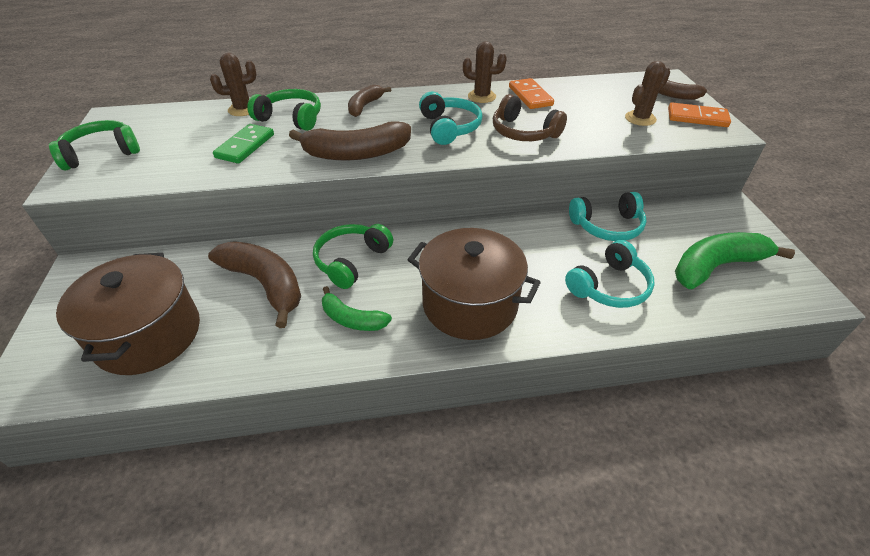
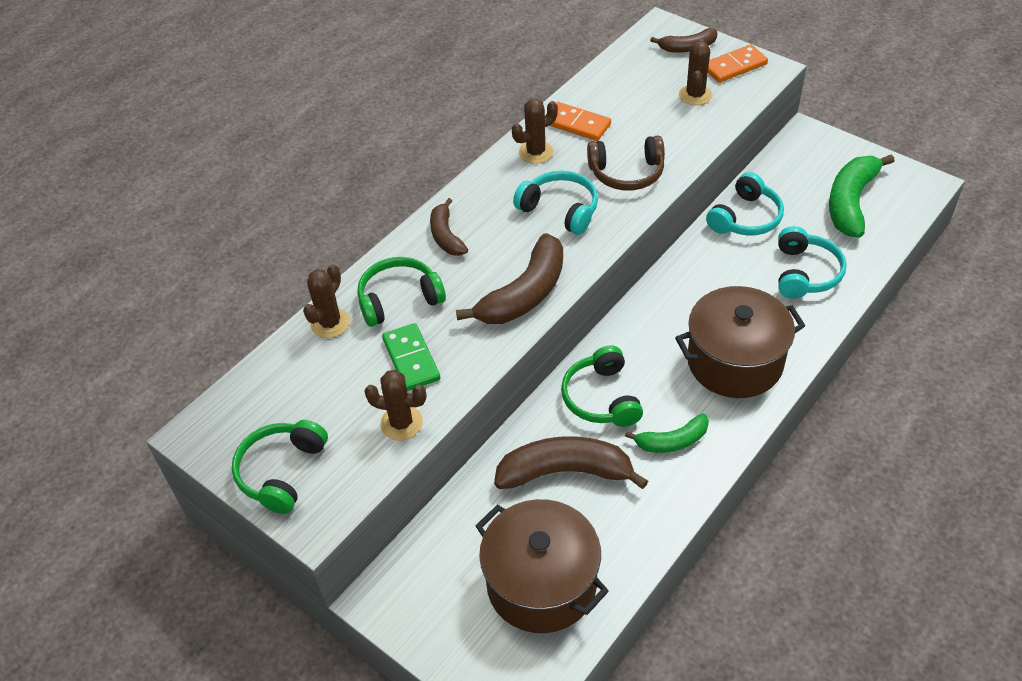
camera: 40 degrees left, 5 degrees up
(184, 170) = (401, 423): none -> brown cactus

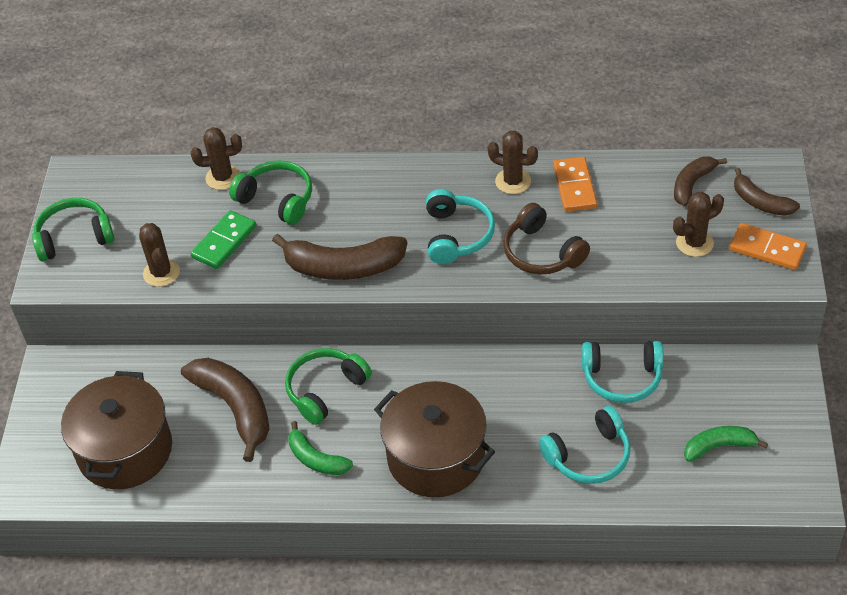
camera: 55 degrees right, 0 degrees up
(446, 236) = (366, 185): brown banana -> brown banana (692, 184)
(851, 202) = (719, 446): green banana -> green banana, size x0.58

